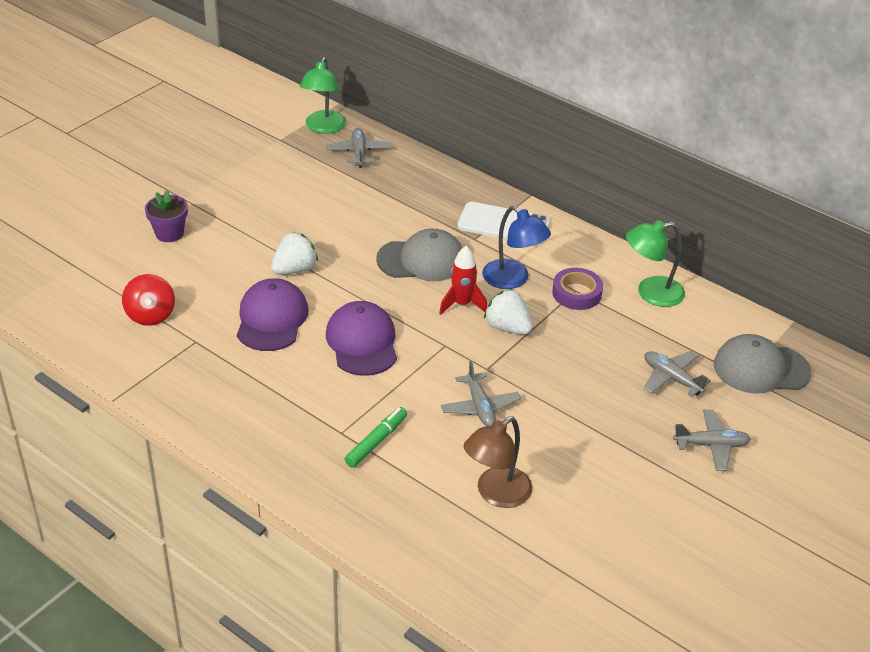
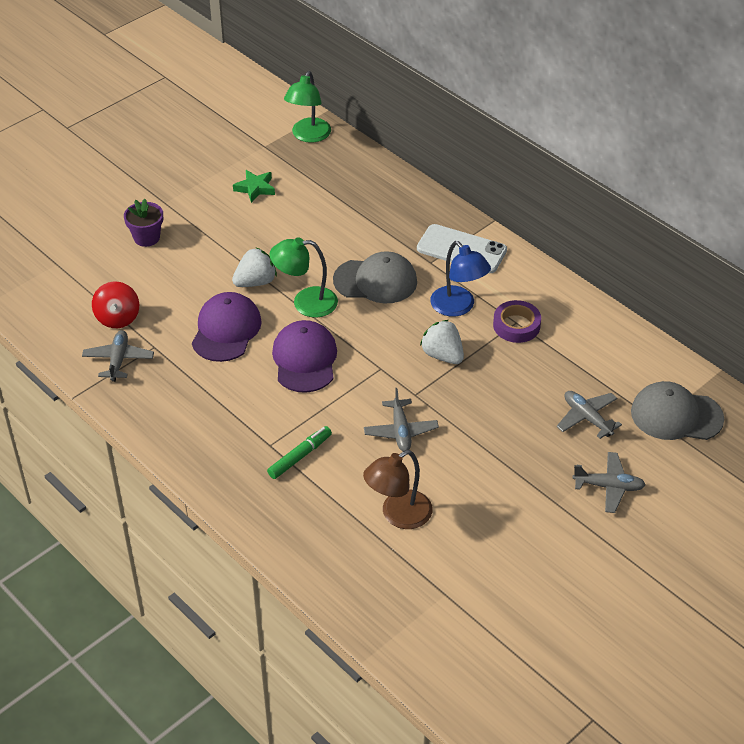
camera: 10 degrees right, 5 degrees up
(277, 179) = (255, 188): none -> green star
(359, 152) = (337, 164): grey plane -> grey plane (118, 360)
(462, 304) = (405, 329): red rocket -> none
(651, 293) = (588, 330): green lamp -> green lamp (305, 302)

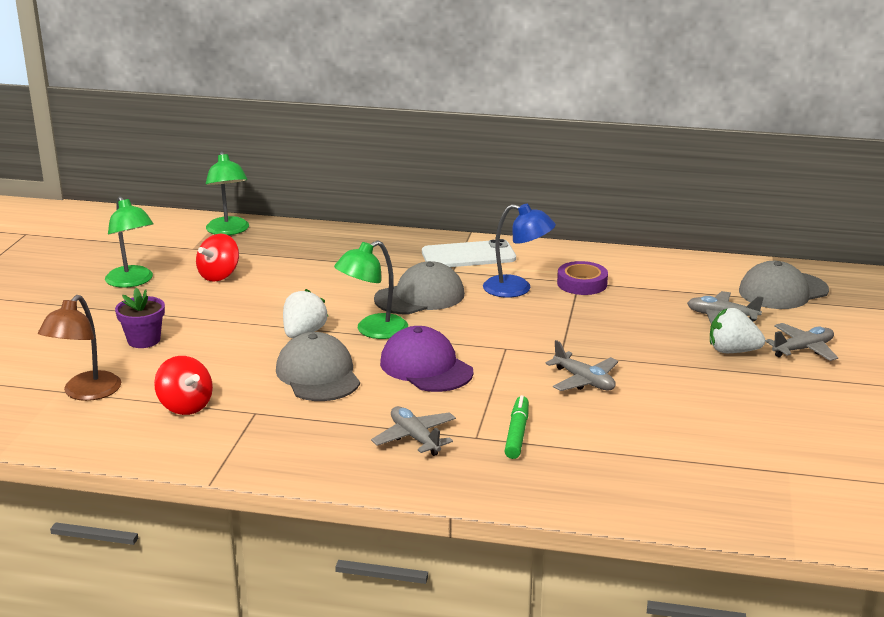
camera: 35 degrees left, 20 degrees down
(118, 360) = (227, 436): grey plane -> grey plane (415, 438)
(191, 168) = (132, 281): none -> green lamp
(226, 330) = (318, 375): purple cap -> grey cap
(255, 188) = (219, 276): green star -> red spinning top
(398, 515) = (667, 436): brown lamp -> brown lamp (86, 393)
(442, 355) = (548, 321): white strawberry -> white strawberry (732, 351)

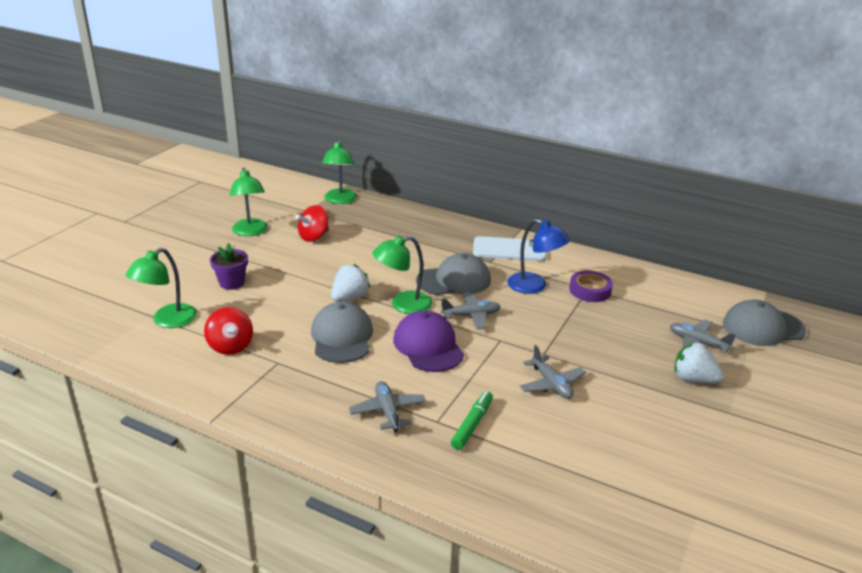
camera: 15 degrees right, 5 degrees up
(86, 393) = (167, 321): brown lamp -> green lamp
(803, 349) = (759, 389): grey plane -> grey plane (471, 315)

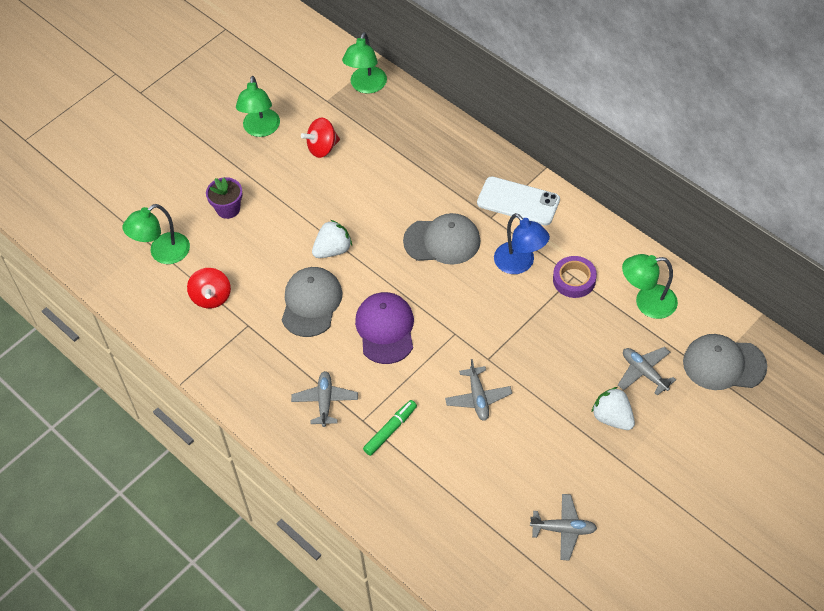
camera: 20 degrees right, 25 degrees up
(403, 305) = (380, 269): green lamp -> green lamp (647, 303)
(471, 315) = (440, 295): grey plane -> grey plane (564, 529)

